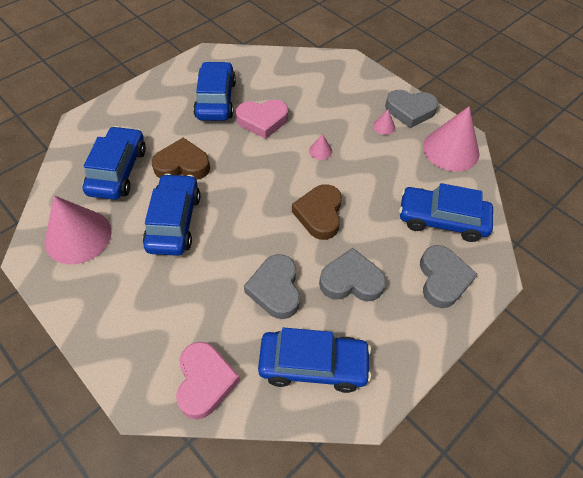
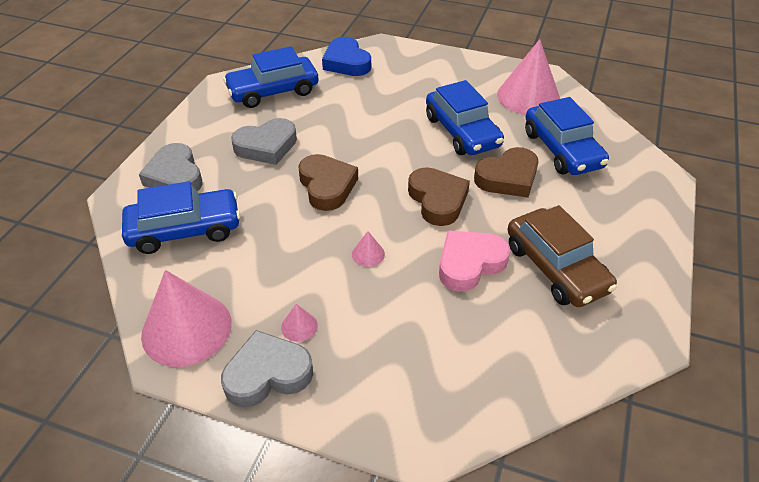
camera: 155 degrees right, 10 degrees down
(205, 381) = (346, 62): pink heart -> blue heart
(215, 100) = (556, 268): blue car -> brown car
(247, 169) = (437, 200): none -> brown heart
(275, 289) = (331, 119): grey heart -> none

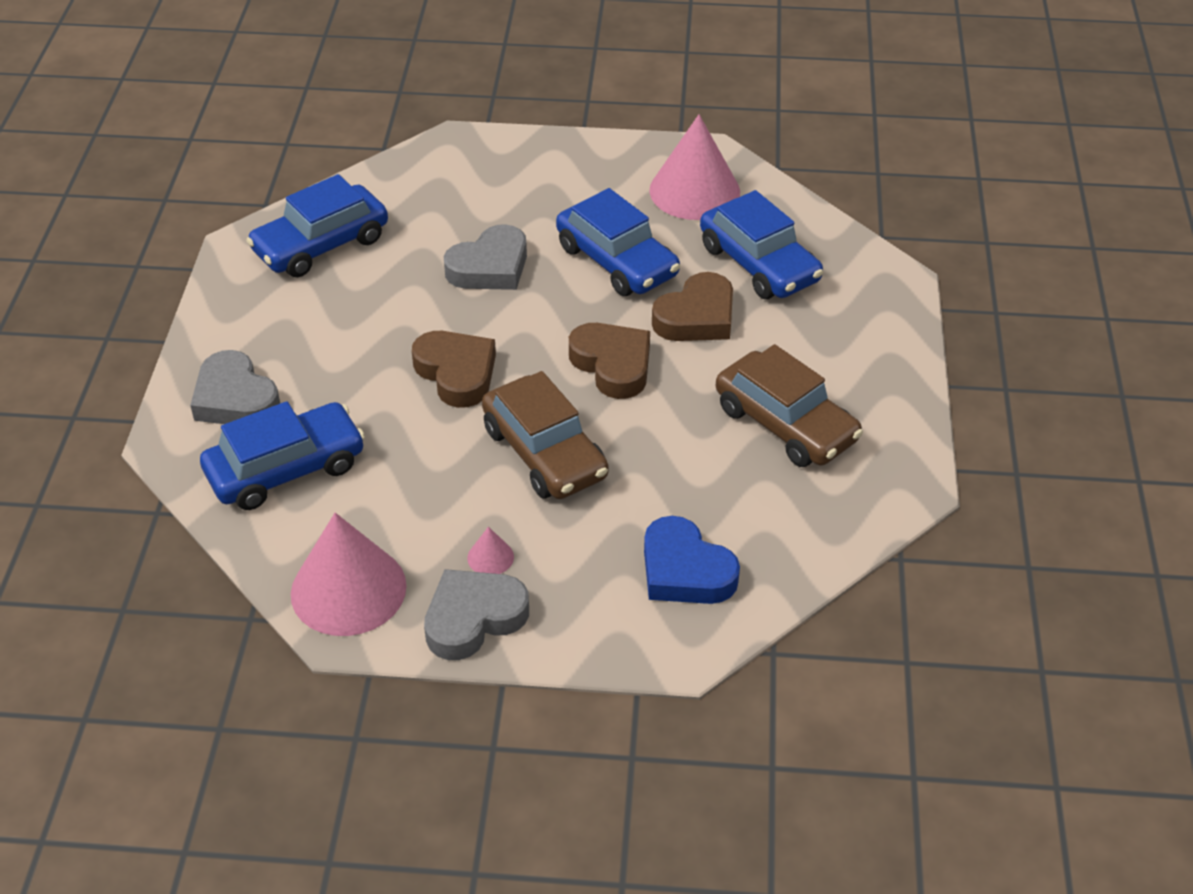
camera: 15 degrees left, 0 degrees up
(266, 146) = (348, 331): grey heart -> grey heart (490, 267)
(346, 62) = (413, 179): blue heart -> blue heart (685, 570)
(368, 254) = (545, 452): pink cone -> brown car
(469, 263) = (678, 439): pink heart -> none

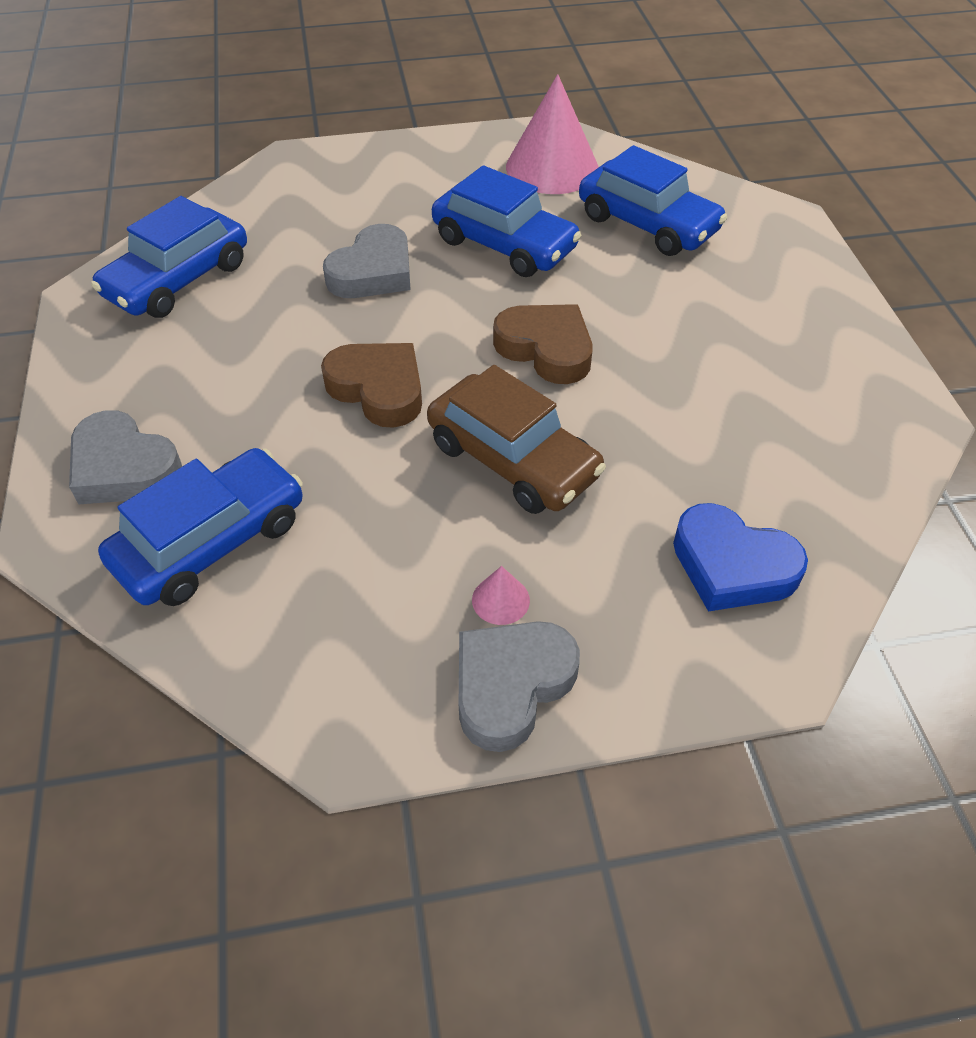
camera: 15 degrees left, 5 degrees up
(348, 589) = (339, 683): pink cone -> none
(696, 317) = (611, 285): brown heart -> none
(785, 424) = (756, 377): brown car -> none

